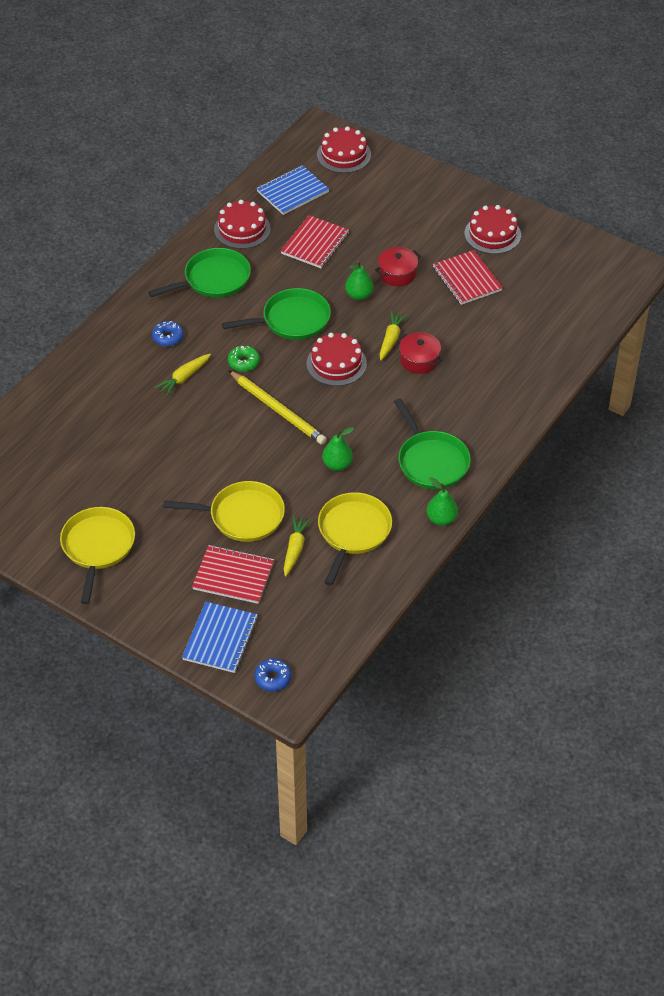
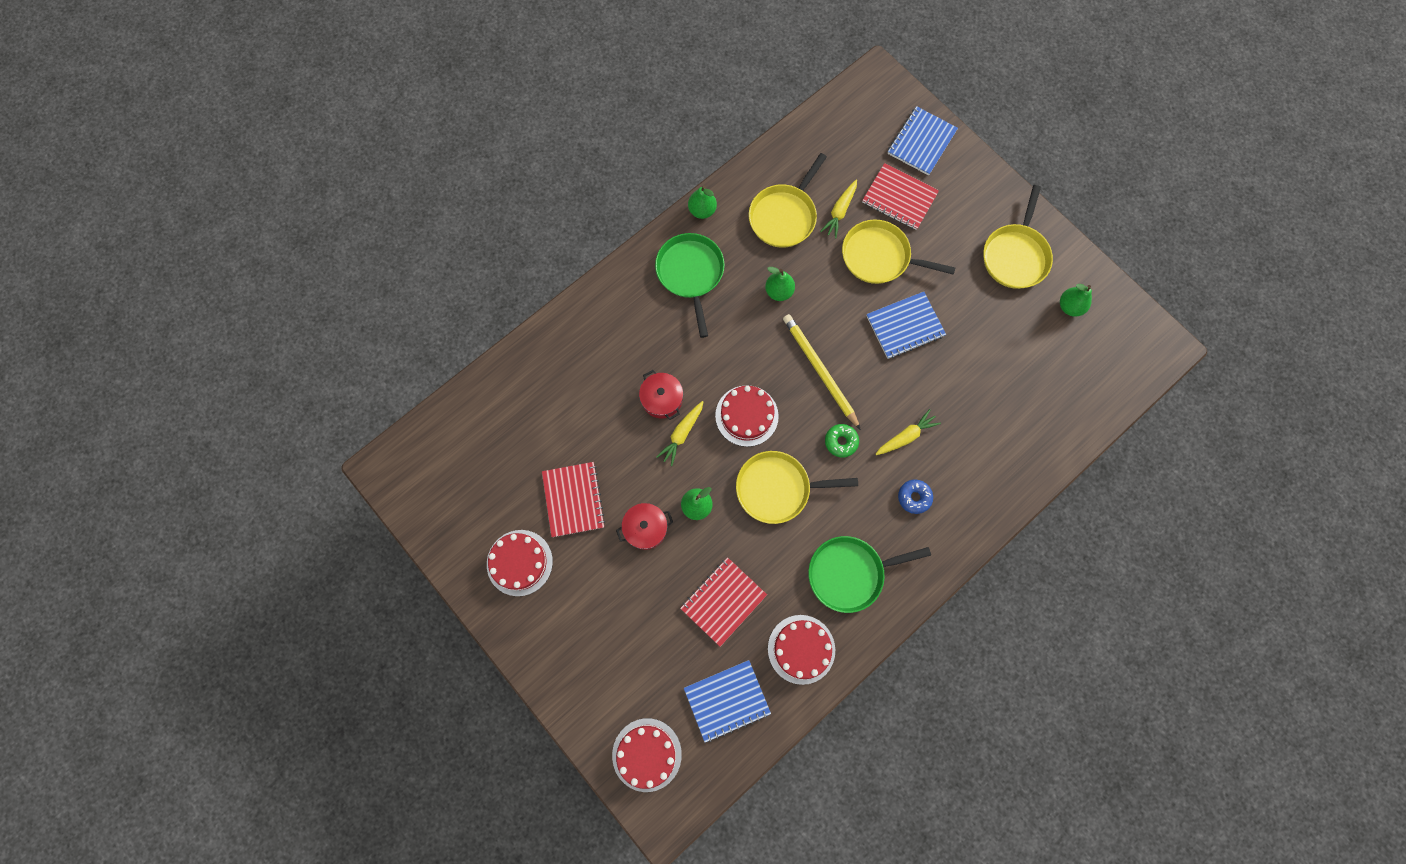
camera: 165 degrees left, 25 degrees up
(35, 513) = (1069, 306): none -> green pear
(203, 462) = (905, 326): none -> blue notebook
(273, 678) = (885, 98): blue donut -> none
(292, 320) = (777, 488): green pan -> yellow pan

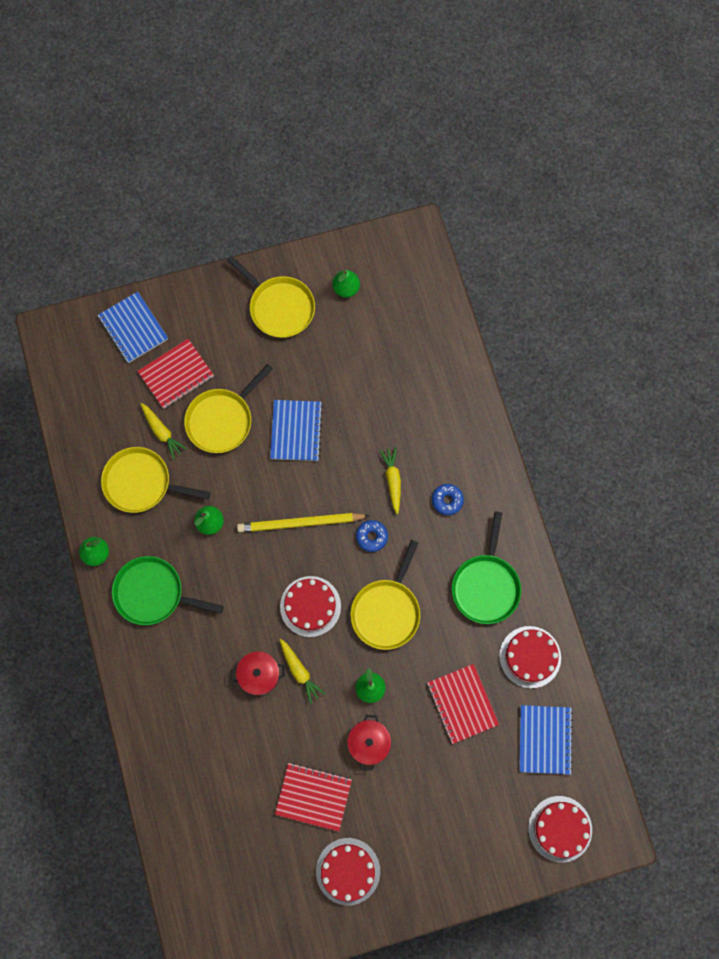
camera: 65 degrees left, 0 degrees up
(784, 216) = (141, 483): yellow pan -> yellow pan turned 135 degrees clockwise
(841, 442) = (371, 537): green donut -> blue donut

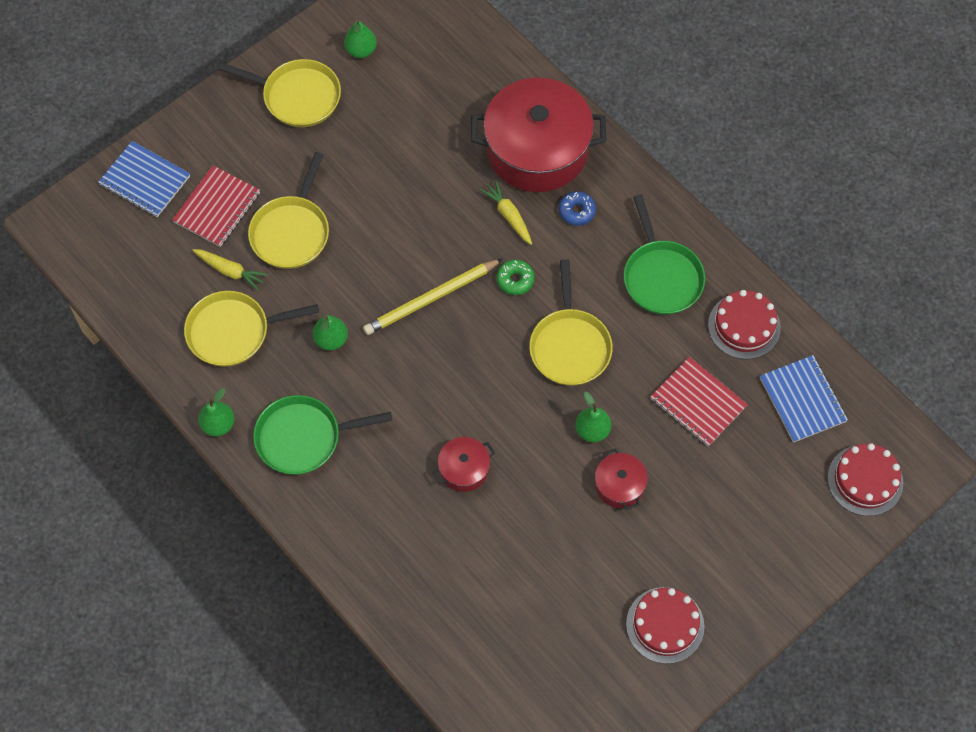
camera: 25 degrees left, 10 degrees down
(296, 431) = (379, 210): blue notebook -> none
(300, 671) = (507, 447): yellow carrot -> none
(310, 606) = (485, 376): red cake -> none
(313, 796) = (588, 566): red notebook -> none
(371, 537) = (515, 280): blue donut -> green donut
(442, 434) = (537, 150): none -> red pot

